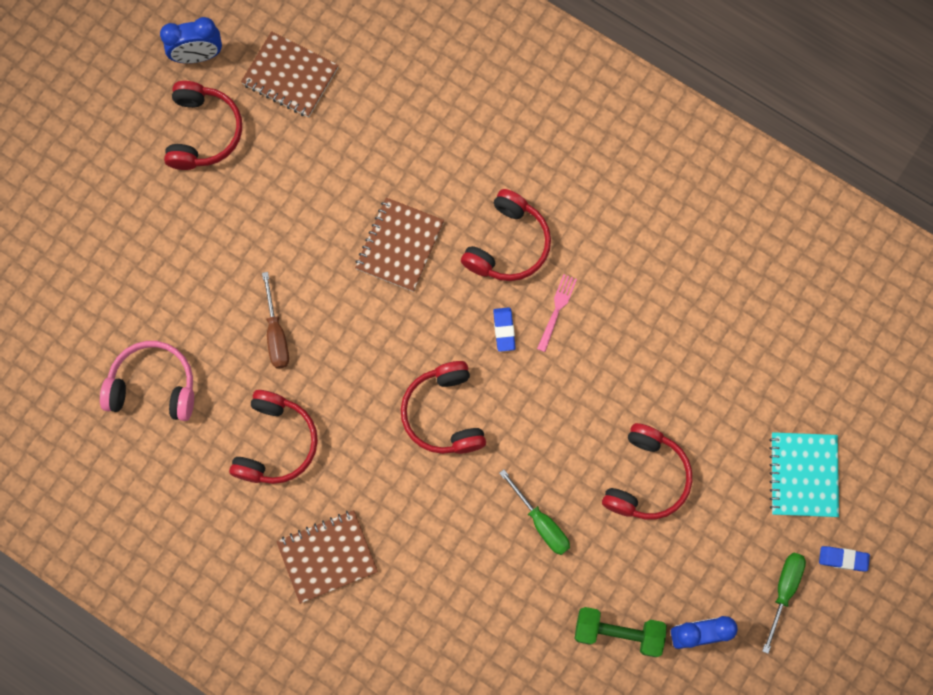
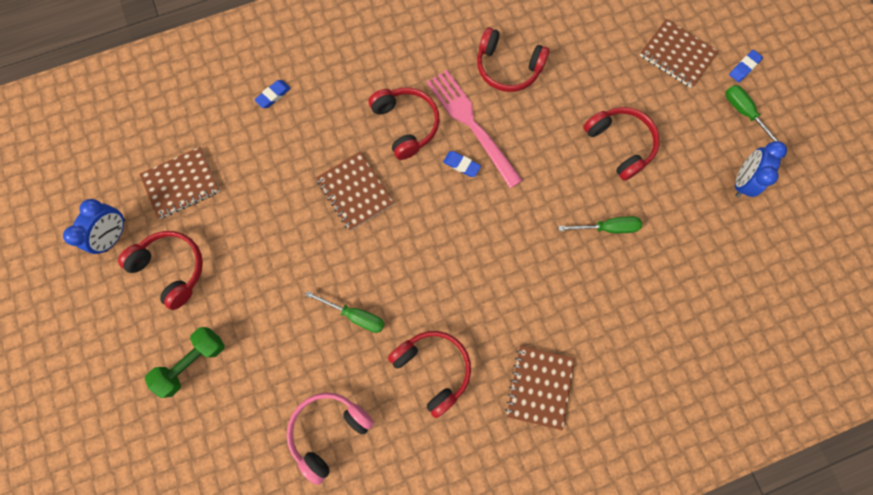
camera: 55 degrees left, 0 degrees up
(276, 334) = (355, 315): brown screwdriver -> green screwdriver
(444, 92) = (273, 95): none -> blue eraser
(444, 414) = (491, 240): red headphones -> red headphones (508, 68)
(557, 310) = (471, 124): pink fork -> pink fork, size x2.19
(618, 633) = (712, 228): green dumbbell -> green dumbbell (193, 362)
(803, 475) = (677, 55): turquoise notebook -> brown notebook

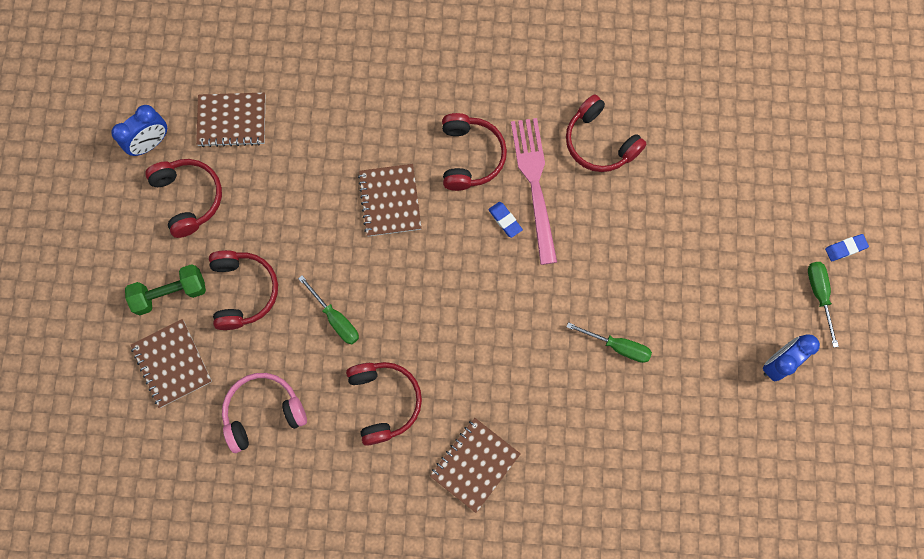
camera: 25 degrees right, 0 degrees up
(273, 95) = (356, 71): blue eraser -> none
(620, 144) = (673, 270): red headphones -> red headphones (243, 291)
(677, 55) = (781, 204): brown notebook -> brown notebook (172, 363)

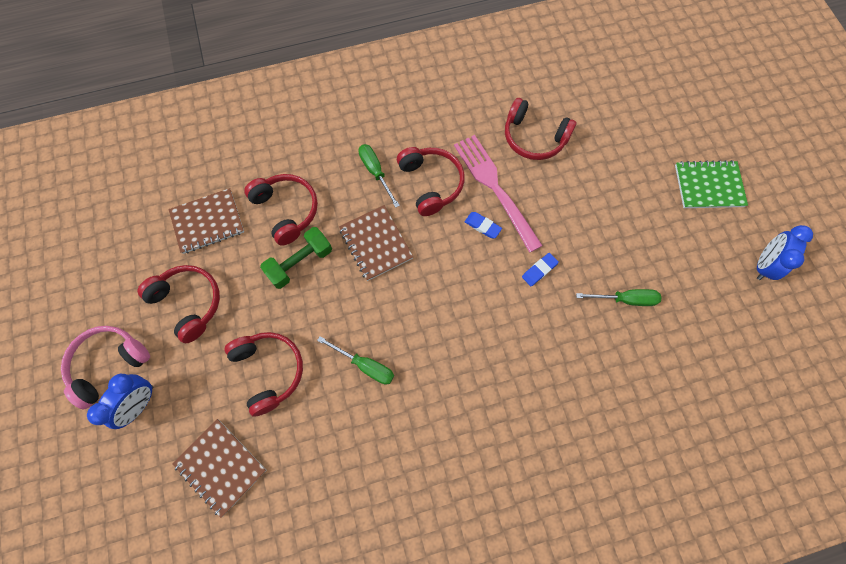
camera: 20 degrees left, 5 degrees down
(151, 143) = (137, 266): blue clock -> blue clock (140, 404)
(170, 293) = (198, 398): green dumbbell -> green dumbbell (300, 263)
(263, 412) = (327, 481): pink headphones -> pink headphones (109, 364)
(384, 401) = (440, 426): red headphones -> red headphones (286, 210)
(475, 465) = (548, 455): brown notebook -> none
(763, 260) = (708, 186): none -> green notebook
(819, 295) = (766, 198): green screwdriver -> green screwdriver (375, 172)
(845, 248) = (767, 155): blue eraser -> blue eraser (539, 270)

